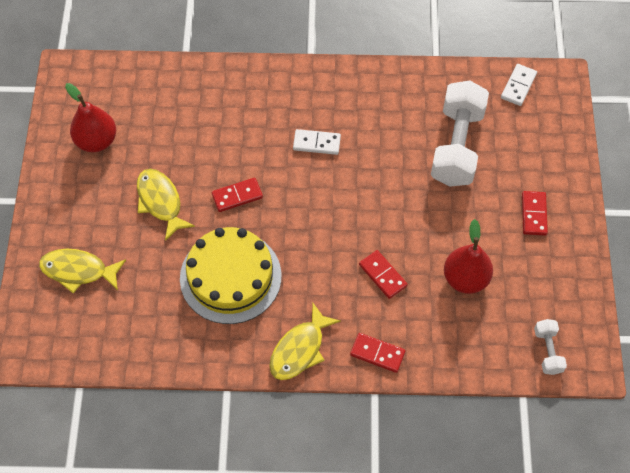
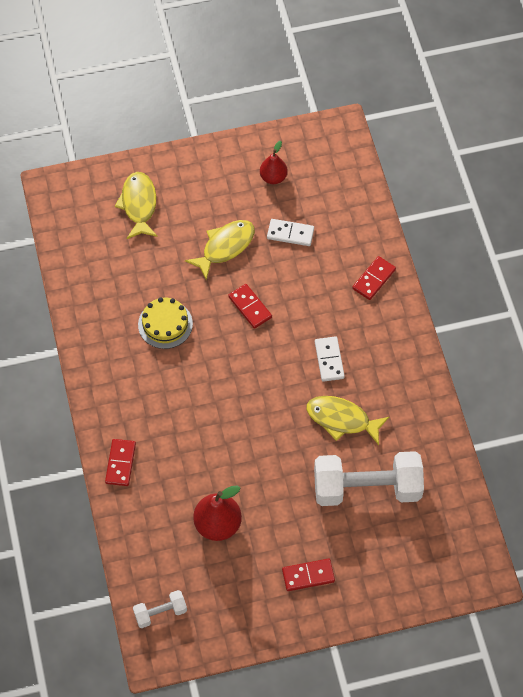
camera: 75 degrees right, 0 degrees up
(96, 141) = (273, 177): red pear -> red pear, size x0.65
(230, 277) = (165, 324): yellow cake -> yellow cake, size x0.57
(299, 349) = (108, 398): yellow fish -> yellow fish (341, 419)
(382, 275) = (201, 450): red domino -> red domino (373, 279)
(518, 86) = (461, 534): white domino -> white domino (290, 233)

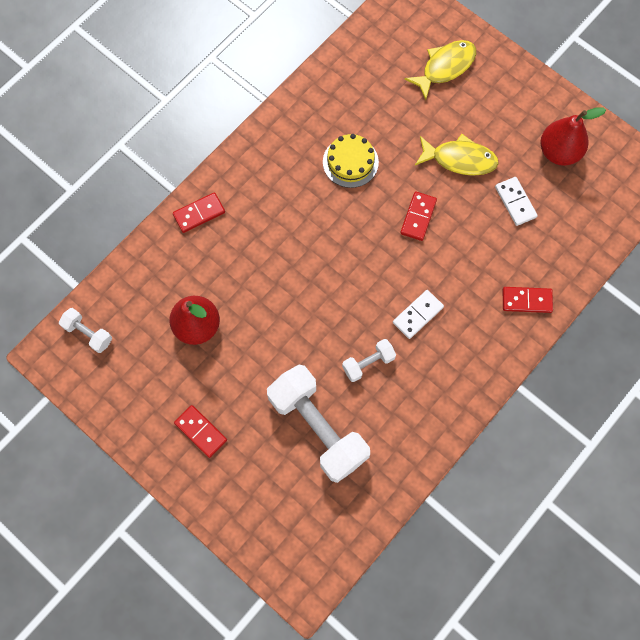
camera: 55 degrees right, 10 degrees up
(273, 177) = (559, 152): red pear -> red pear, size x1.55
(341, 419) = (368, 363): yellow fish -> white dumbbell

